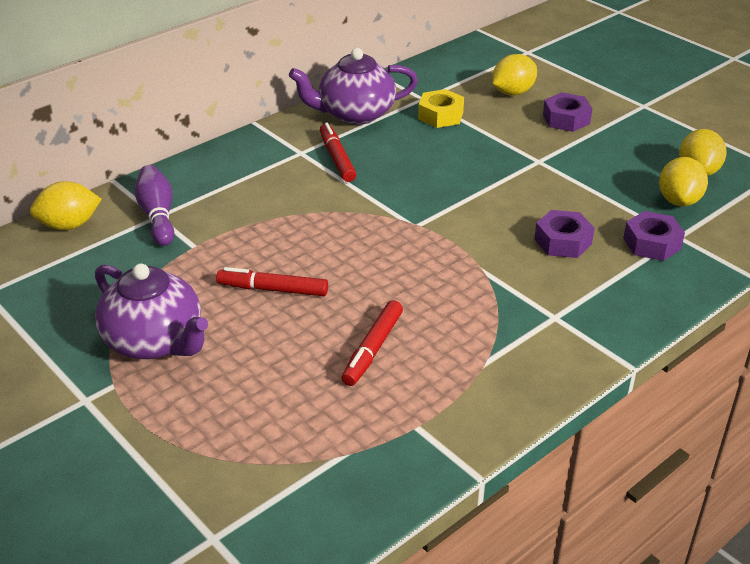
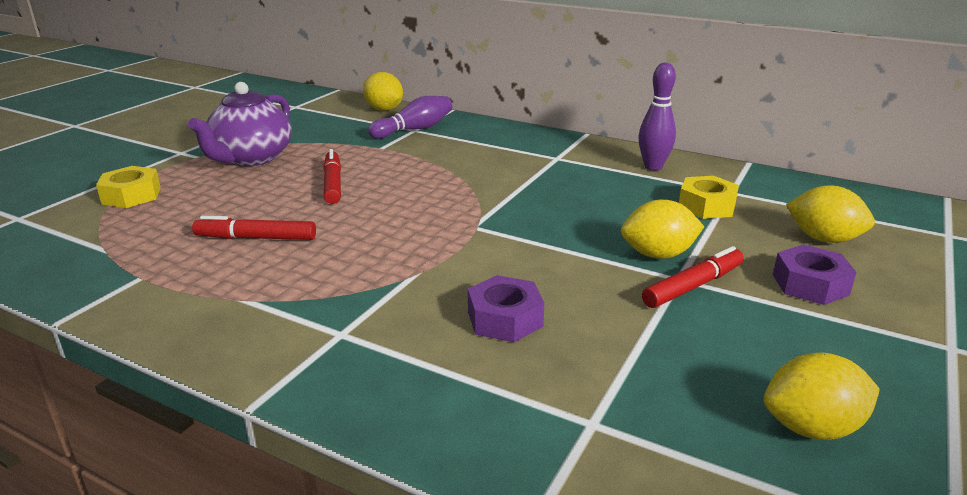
camera: 70 degrees right, 10 degrees down
(206, 440) = (131, 195): none -> yellow nut
(337, 158) = (562, 173): red marker -> red marker (693, 286)
(355, 114) = (653, 167): purple teapot -> purple bowling pin
(652, 243) = (552, 396): purple nut -> none
(679, 201) = (696, 413): yellow lemon -> yellow lemon (658, 255)

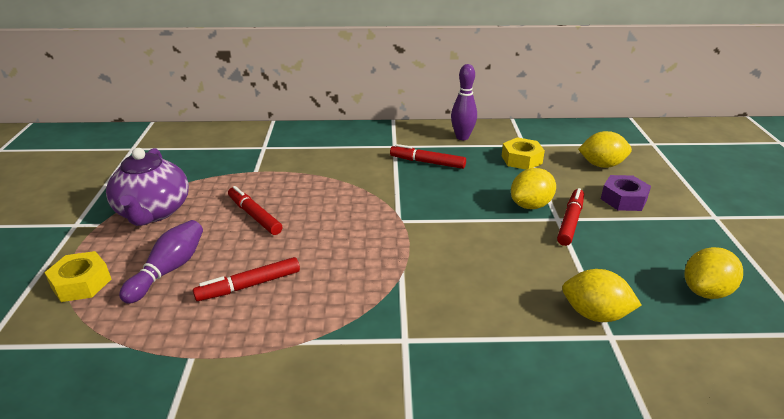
camera: 30 degrees left, 5 degrees up
(384, 109) = (217, 133): yellow lemon -> yellow lemon (594, 314)
(414, 129) = (264, 147): purple bowling pin -> purple bowling pin (169, 270)
(505, 319) = (494, 286): purple nut -> none
(576, 181) = (427, 162): none -> red marker

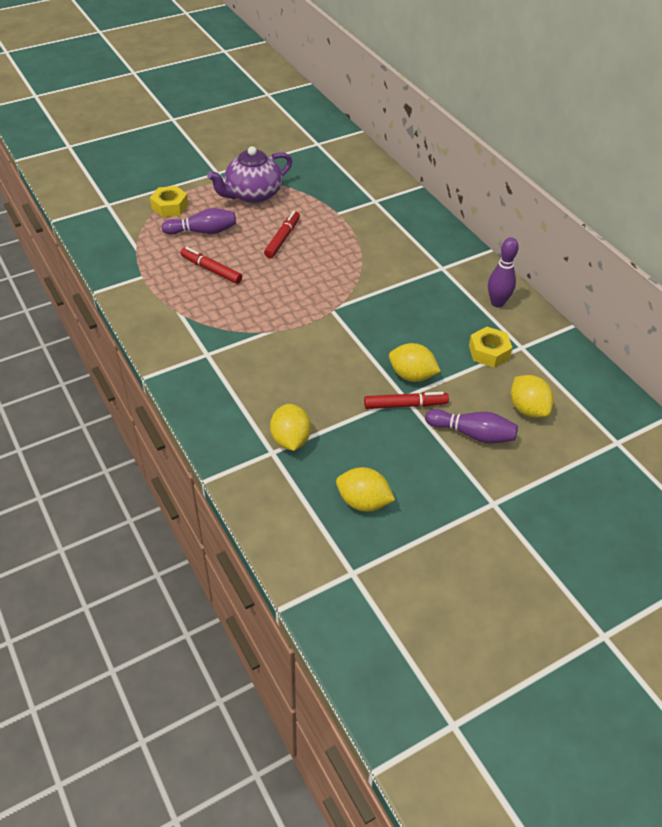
camera: 60 degrees right, 15 degrees up
(427, 162) = (430, 296): red marker -> none
(623, 199) = (472, 434): purple nut -> purple bowling pin

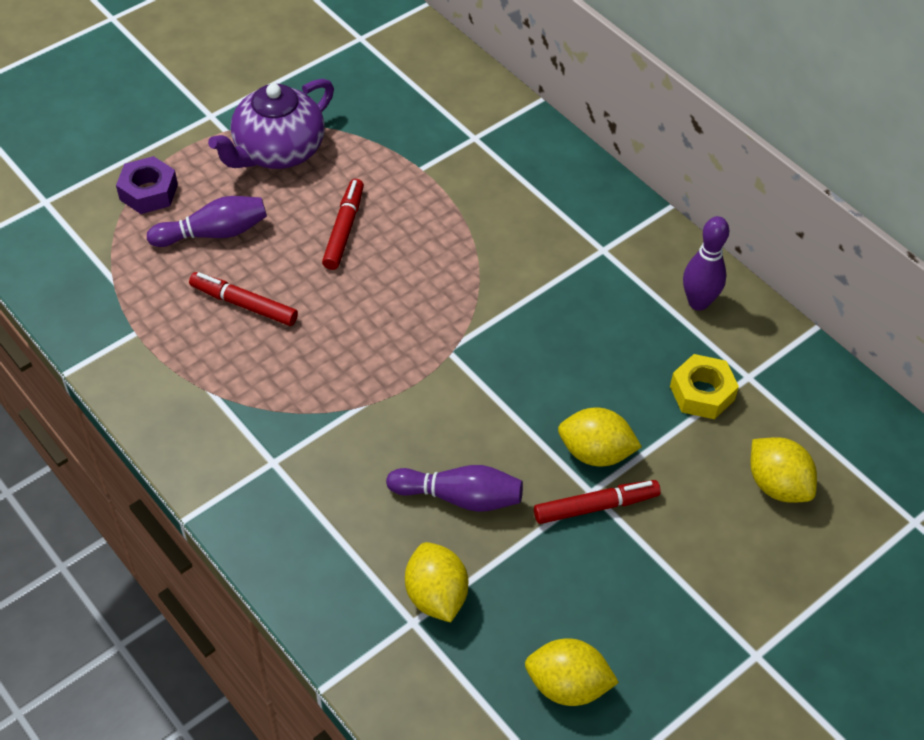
camera: 10 degrees left, 5 degrees up
(170, 206) = (148, 192): yellow nut -> purple nut
(472, 434) = (704, 541): purple bowling pin -> purple bowling pin (459, 497)

